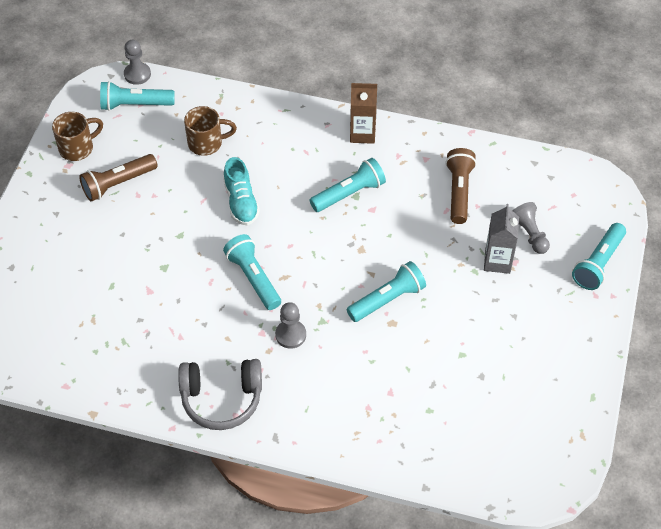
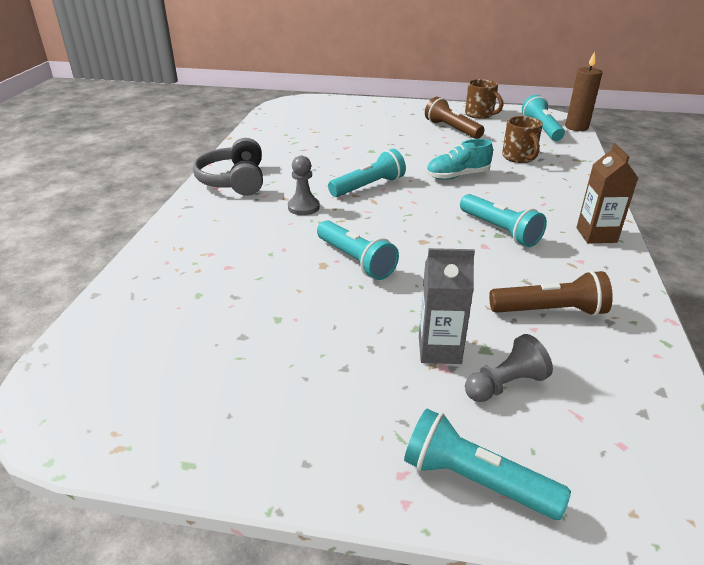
camera: 85 degrees right, 20 degrees down
(137, 74) = (576, 127): grey pawn -> brown candle

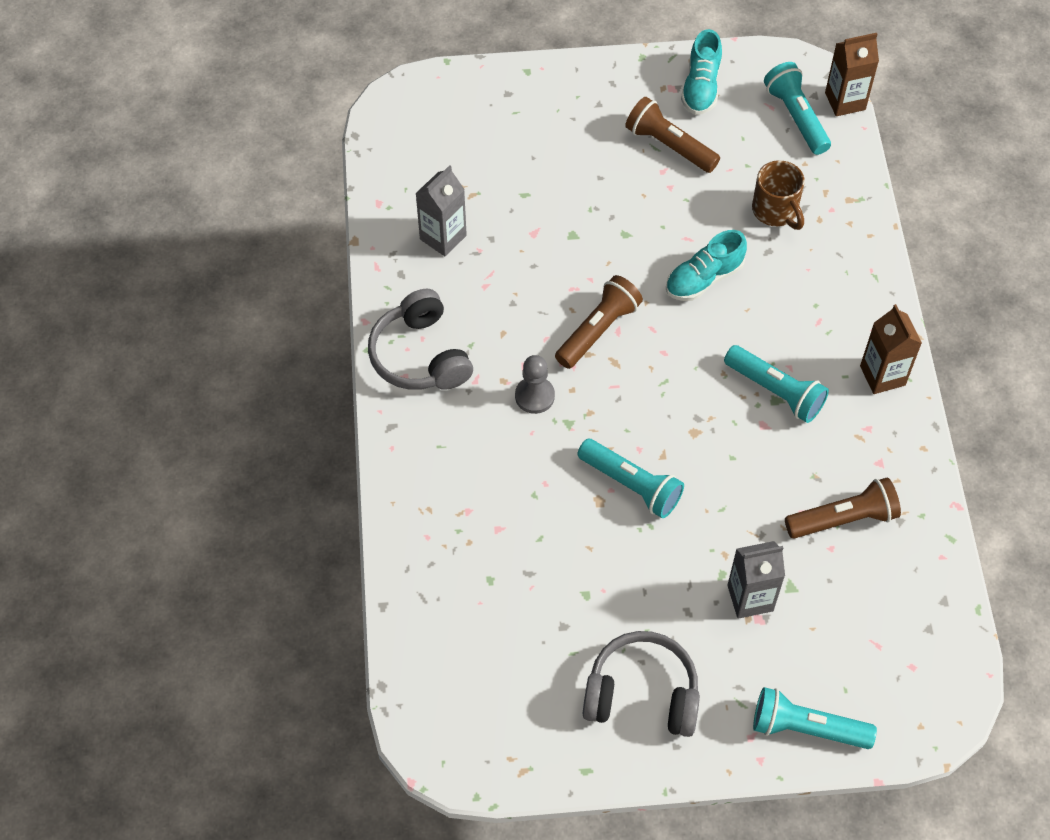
camera: 15 degrees left, 25 degrees up
(285, 142) = (443, 237): none -> grey carton
(291, 405) = (642, 694): none -> grey headphones
(368, 186) = (598, 330): turquoise flashlight -> brown flashlight
(480, 115) = (701, 87): brown mug -> turquoise shoe
(505, 385) = (814, 626): grey pawn -> none
(576, 127) = (845, 101): brown candle -> brown carton

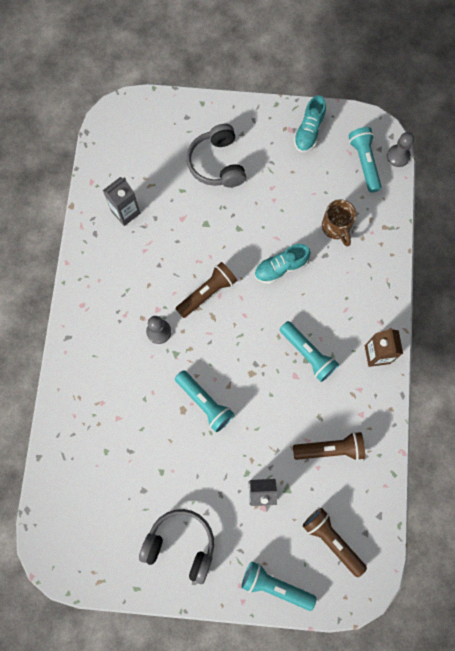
camera: 10 degrees right, 15 degrees up
(420, 356) = (95, 292): grey headphones -> grey headphones (217, 164)
(669, 145) = (279, 170): brown flashlight -> brown flashlight (332, 540)
(845, 101) = (398, 156): brown carton -> grey pawn

